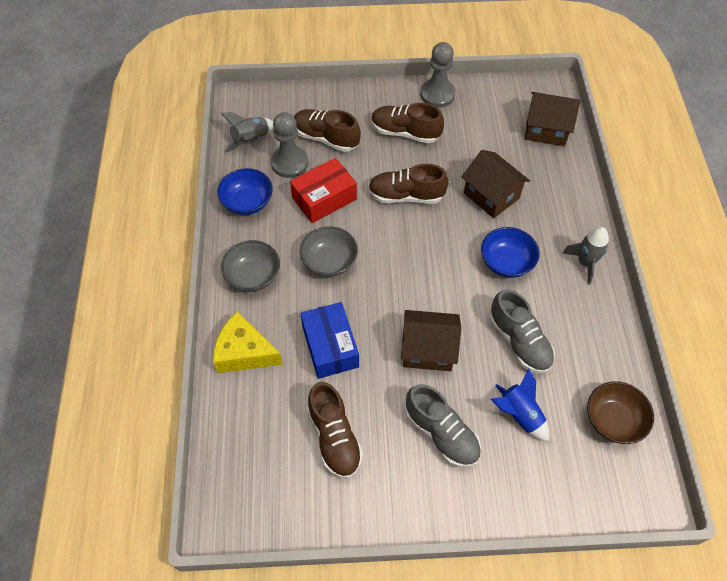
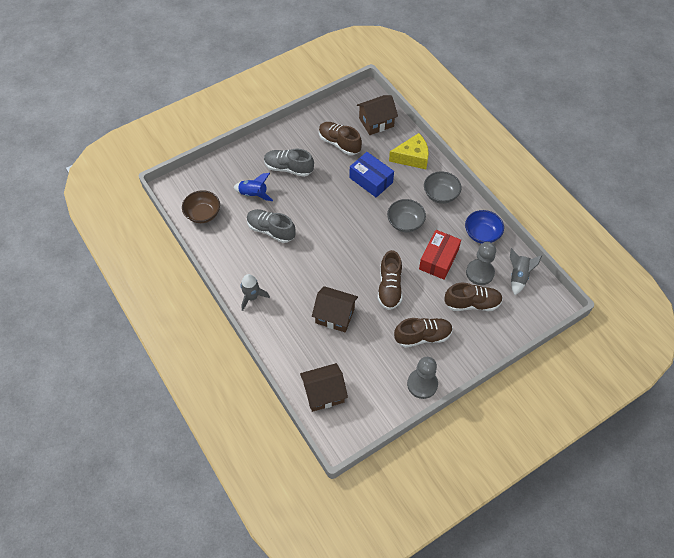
camera: 150 degrees right, 0 degrees up
(406, 196) = (389, 287): brown shoe -> brown shoe turned 120 degrees clockwise
(428, 350) = (318, 202): brown house -> brown house (376, 122)
(506, 262) = (301, 273): blue bowl -> none

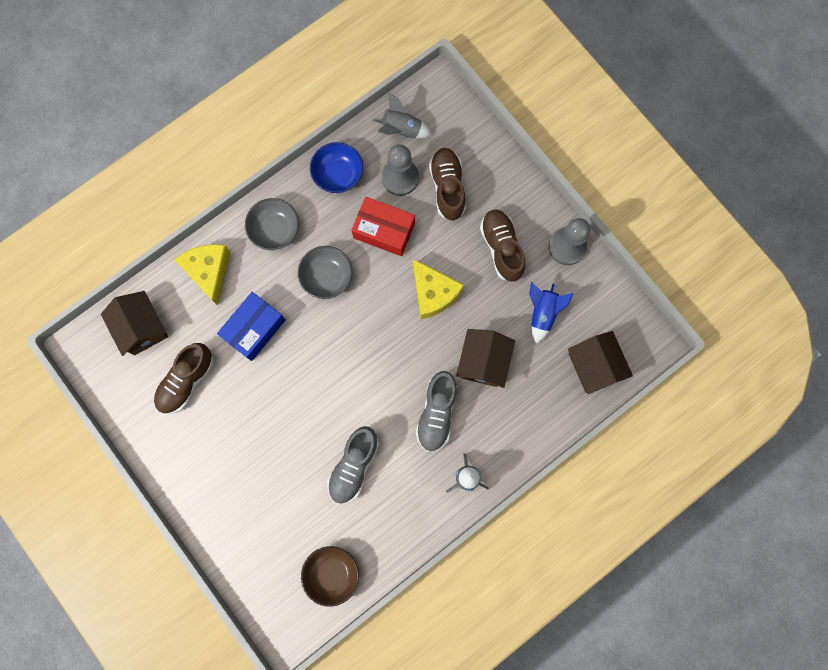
camera: 95 degrees left, 20 degrees up
(253, 194) = (290, 501): blue rocket -> blue rocket (542, 313)
(288, 168) = (238, 454): grey shoe -> grey shoe (436, 413)
(389, 287) = (433, 293): brown shoe -> yellow cheese

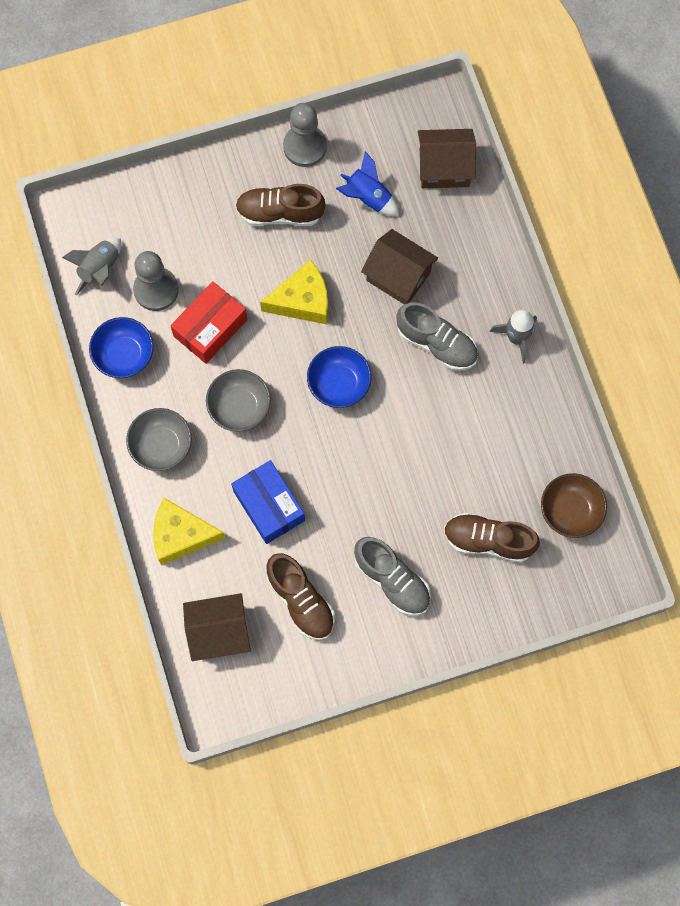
camera: 70 degrees left, 5 degrees down
(354, 466) = (462, 449): grey shoe -> grey shoe (392, 580)
(373, 347) = (339, 384): none -> blue bowl
(447, 187) = (188, 244): brown shoe -> brown shoe (488, 540)

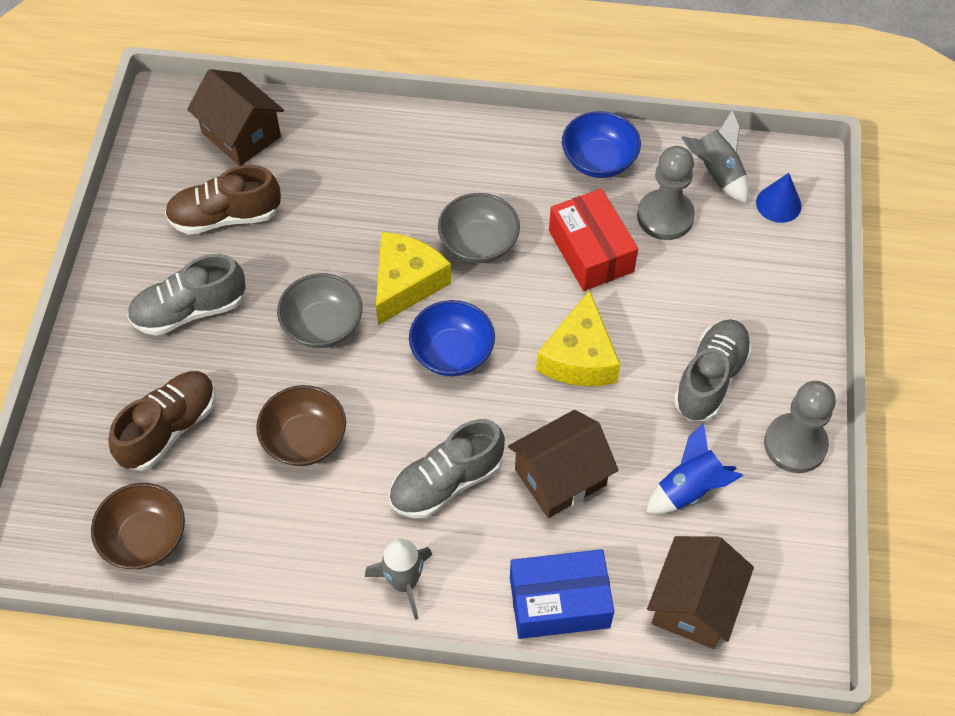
camera: 115 degrees right, 15 degrees down
(109, 218) = (778, 204): none -> blue cone
(161, 445) = (474, 157): grey bowl -> grey bowl (322, 325)
(181, 535) = (364, 139): yellow cheese -> yellow cheese (406, 283)
(219, 632) = (241, 135): brown house -> brown house turned 60 degrees counterclockwise
(269, 506) = (347, 228): blue box -> blue box (559, 602)
(280, 213) = (710, 379): brown shoe -> grey shoe
(451, 447) = (304, 439): none -> brown bowl

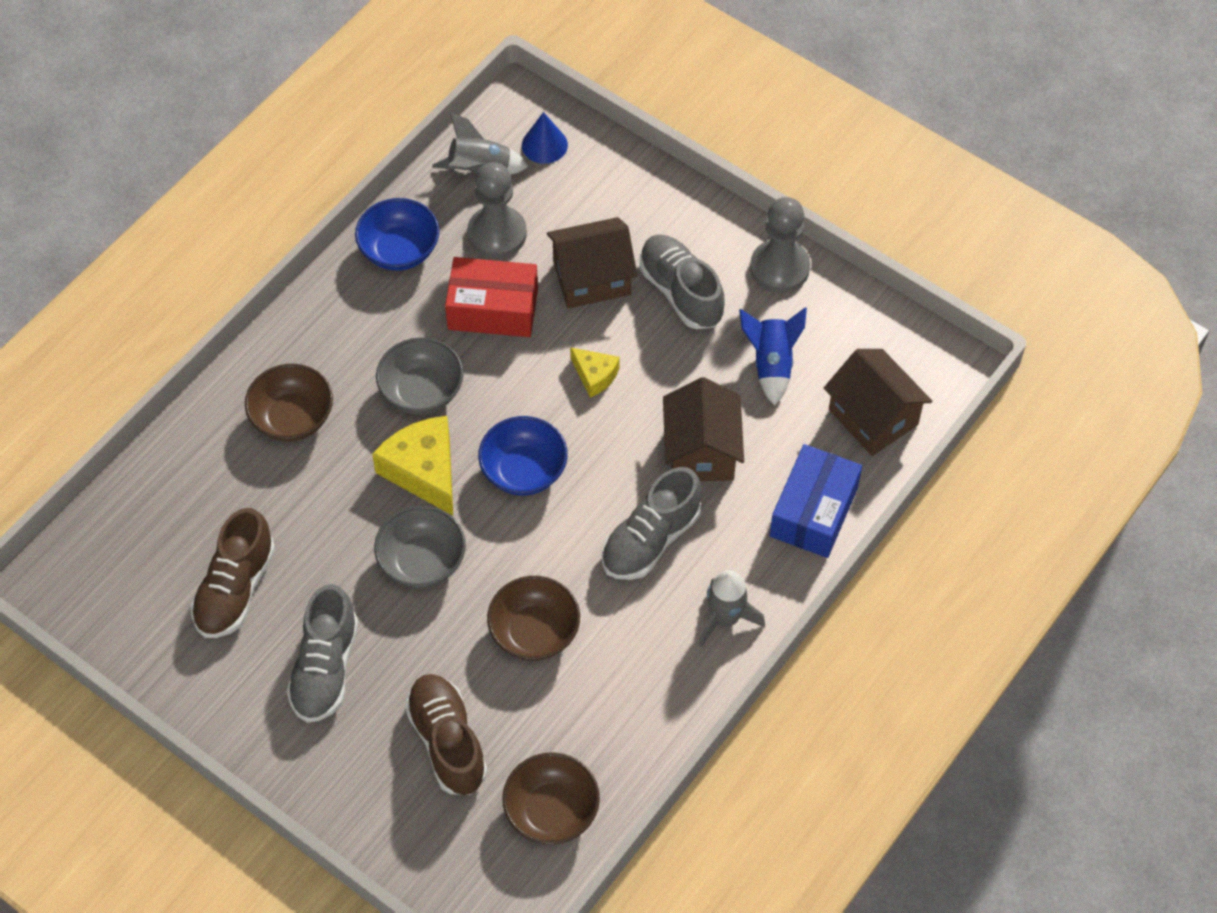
camera: 60 degrees left, 0 degrees up
(241, 135) = (143, 530): brown house -> brown house (592, 278)
(397, 173) = (292, 418): none -> brown bowl
(446, 482) = (650, 539): grey shoe -> grey shoe turned 45 degrees clockwise
(579, 357) = (595, 375): yellow cheese -> yellow cheese, size x0.55

